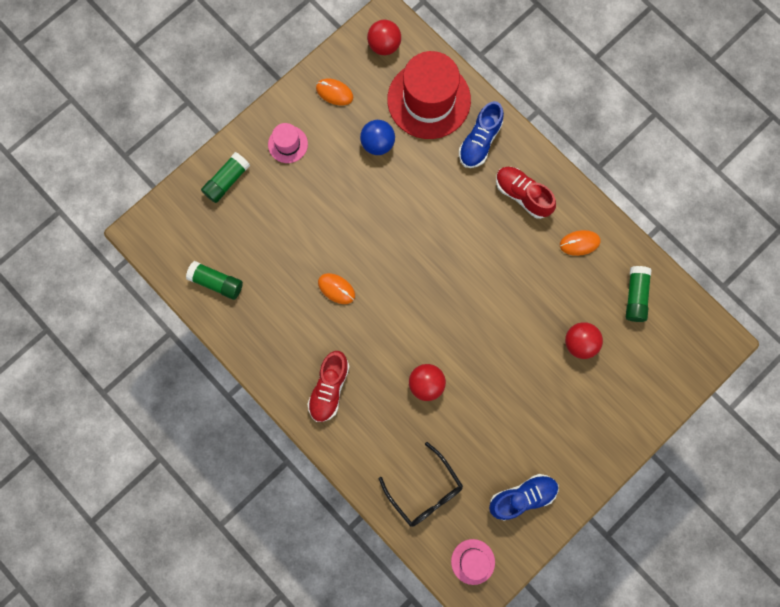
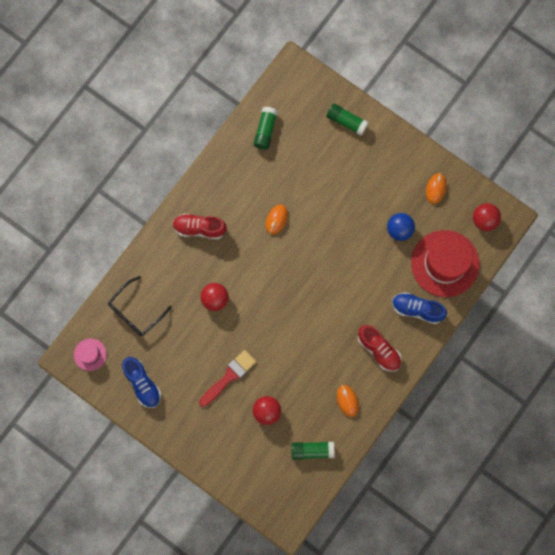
camera: 80 degrees right, 0 degrees up
(288, 144) = (385, 161): pink hat -> none
(522, 195) = (379, 350): red shoe -> red shoe turned 105 degrees clockwise
(529, 382) = (229, 376): none -> red brush

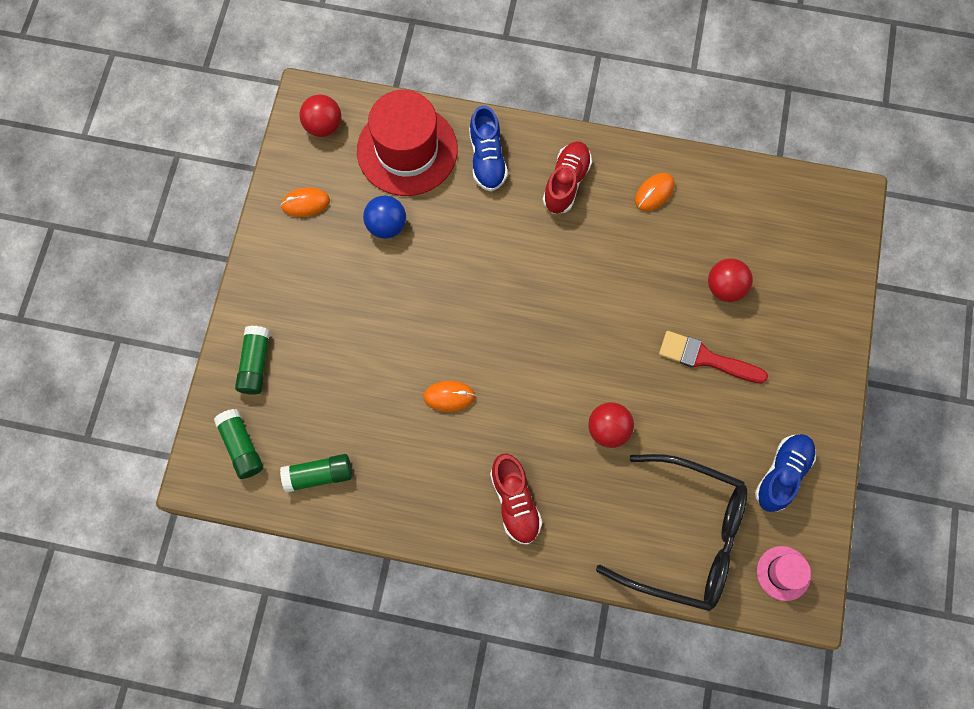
camera: 115 degrees left, 5 degrees down
(135, 311) = (685, 536): black glasses -> black glasses, size x1.63
(312, 450) = (743, 208): green glue stick -> green glue stick (241, 446)

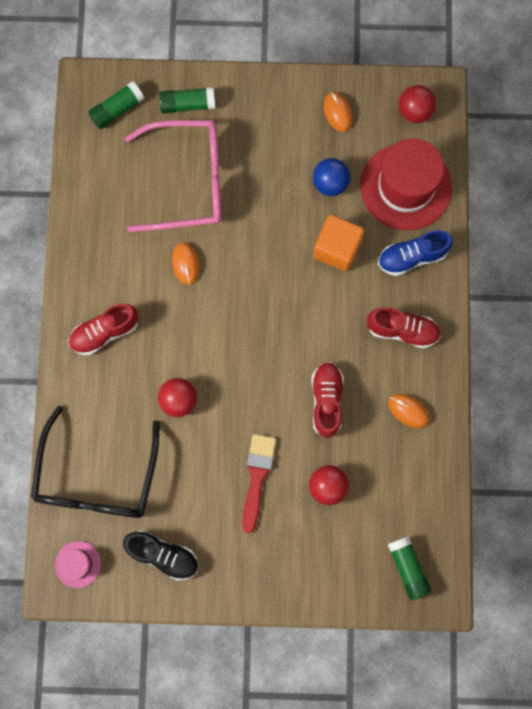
camera: 80 degrees right, 5 degrees up
(319, 475) = (103, 173): green glue stick -> green glue stick (408, 568)
(350, 378) = (188, 181): none -> pink glasses
(463, 232) = (337, 249): none -> orange cube
(631, 272) = (326, 401): none -> red shoe
(782, 474) = (163, 555): blue shoe -> black shoe

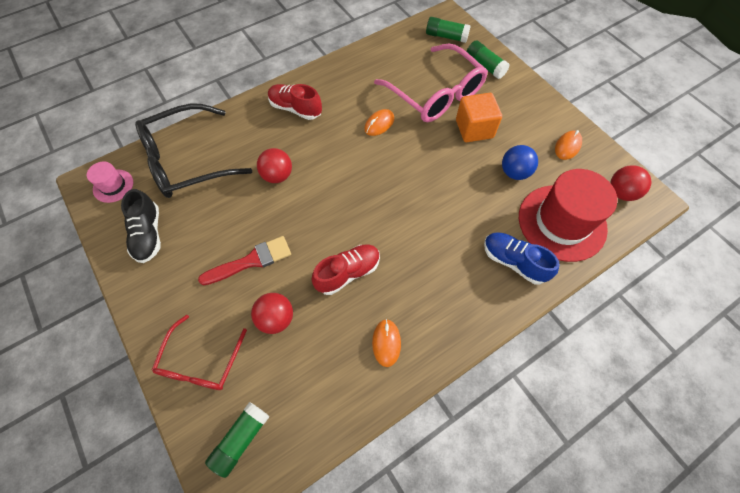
camera: 55 degrees right, 15 degrees down
(324, 568) = (201, 362): none -> red glasses
(337, 249) = (472, 206): orange cube -> orange cube (474, 129)
(402, 330) = (450, 293): red shoe -> none

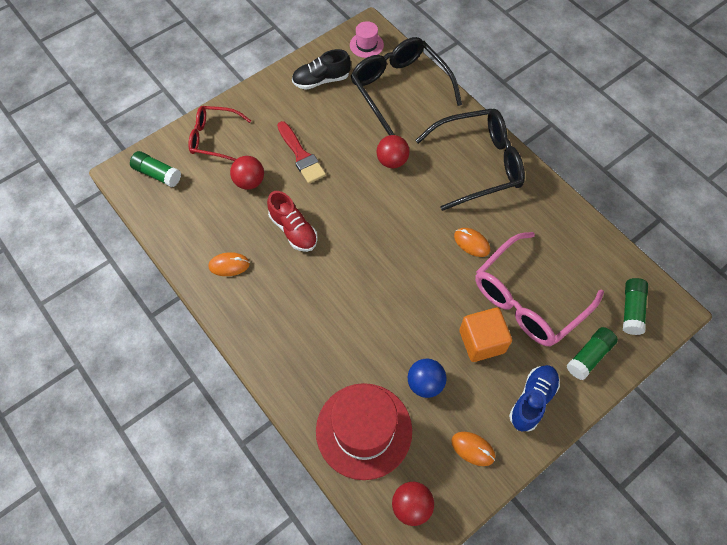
camera: 85 degrees right, 0 degrees up
(295, 109) = (478, 164): red shoe -> black glasses
(513, 262) = (313, 376): blue shoe -> blue shoe (532, 400)

